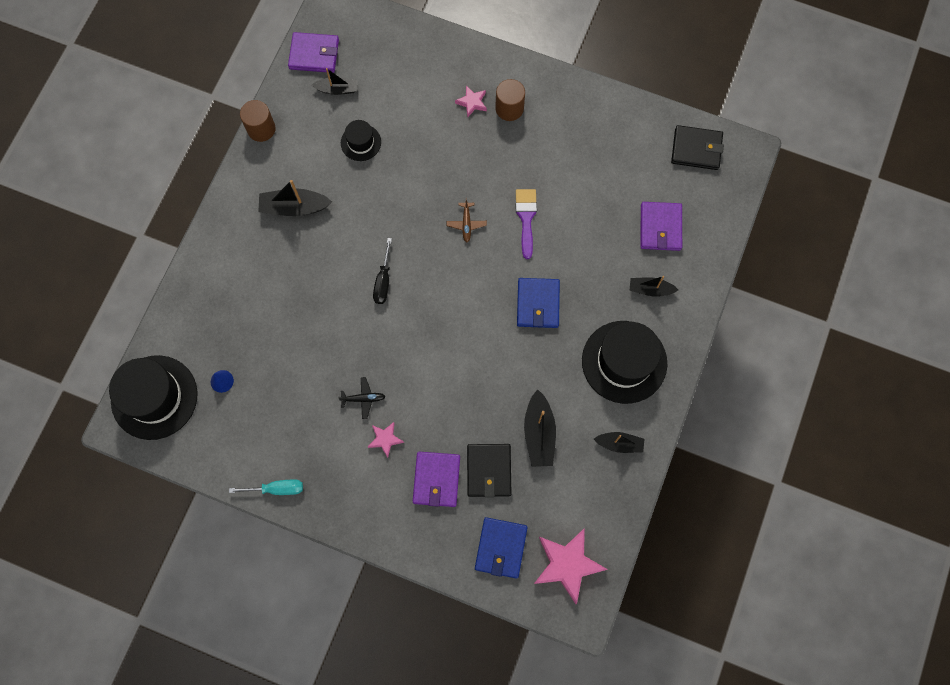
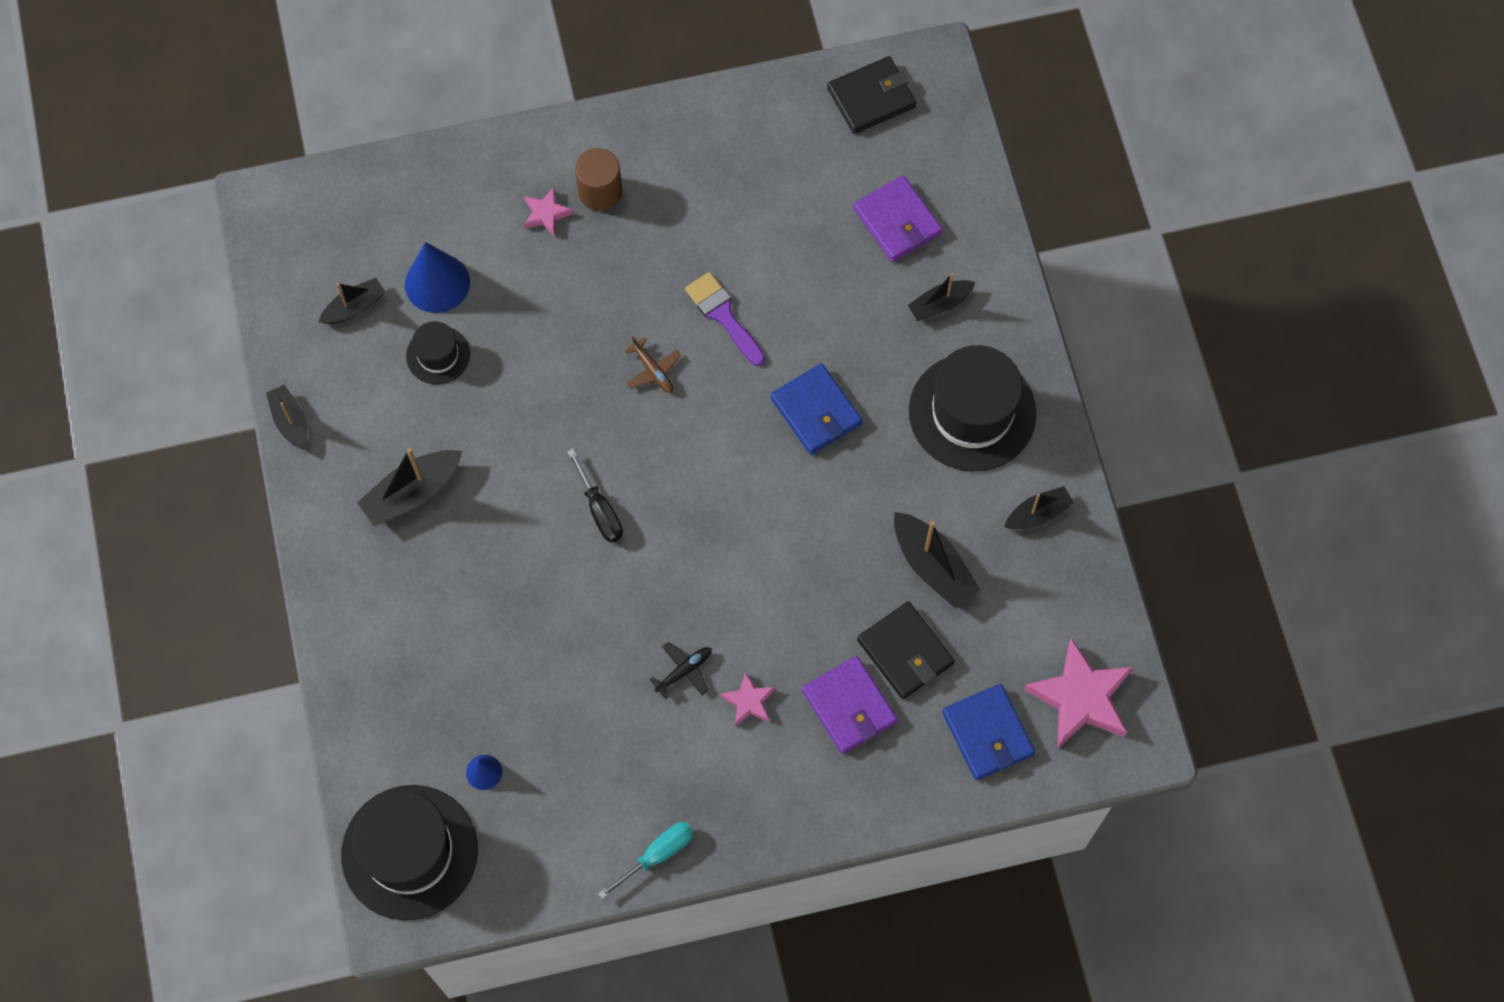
camera: 35 degrees left, 5 degrees down
(261, 129) = (290, 421): brown cylinder -> black boat
(314, 54) = (289, 281): purple wallet -> none
(388, 103) = (437, 283): none -> blue cone

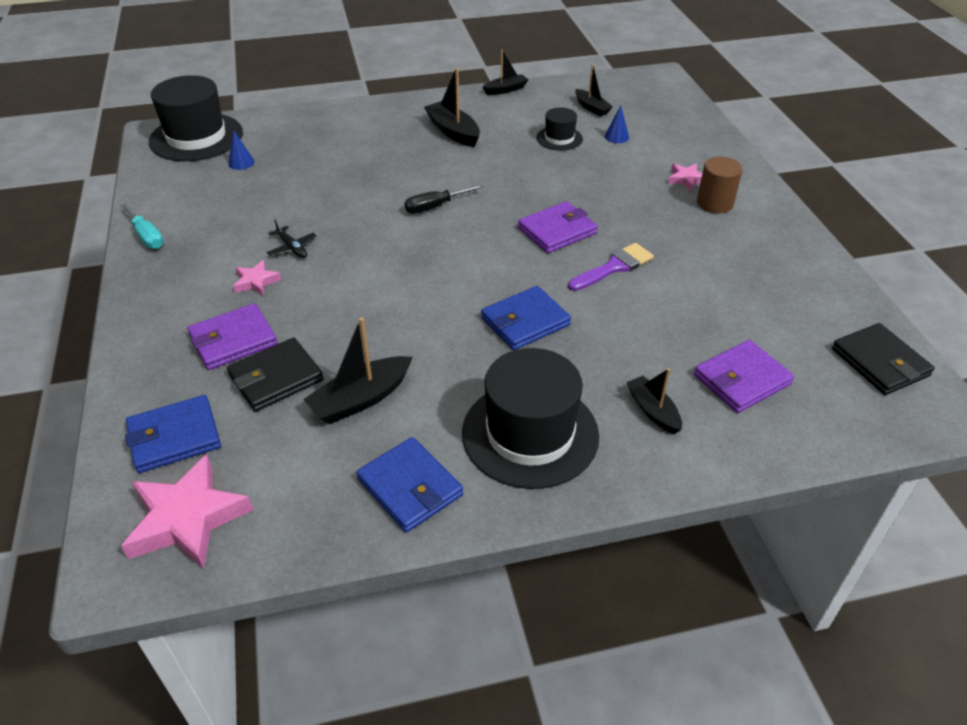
camera: 90 degrees right, 25 degrees down
(437, 283) = (616, 137): blue cone -> blue cone, size x0.52
(653, 370) = (557, 231): brown plane -> purple wallet
(1038, 514) = (410, 487): black boat -> blue wallet

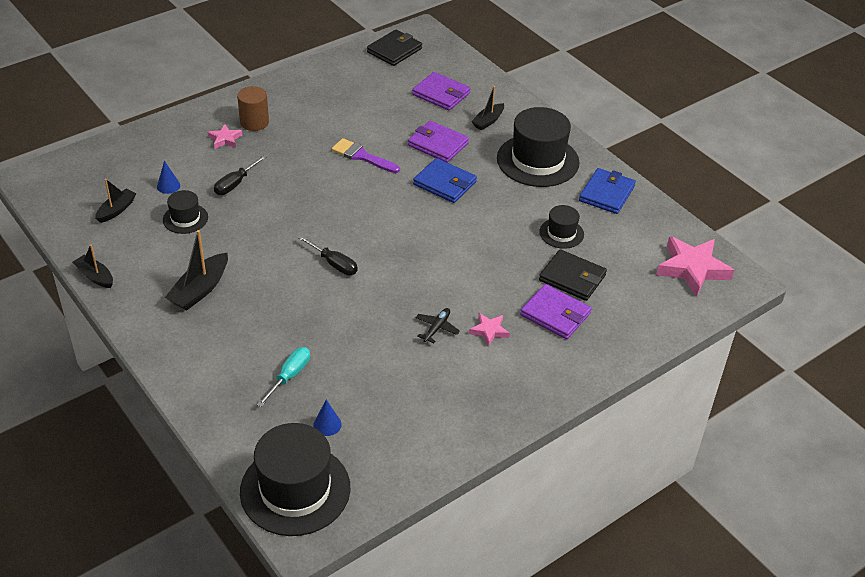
camera: 115 degrees left, 0 degrees up
(146, 236) = (477, 433): turquoise screwdriver -> turquoise screwdriver (289, 376)
(174, 437) = (650, 302): blue wallet -> none
(361, 399) = (561, 233): black boat -> black hat
(557, 231) = (332, 191): purple wallet -> purple wallet (438, 144)
(601, 173) = (235, 184): none -> black screwdriver

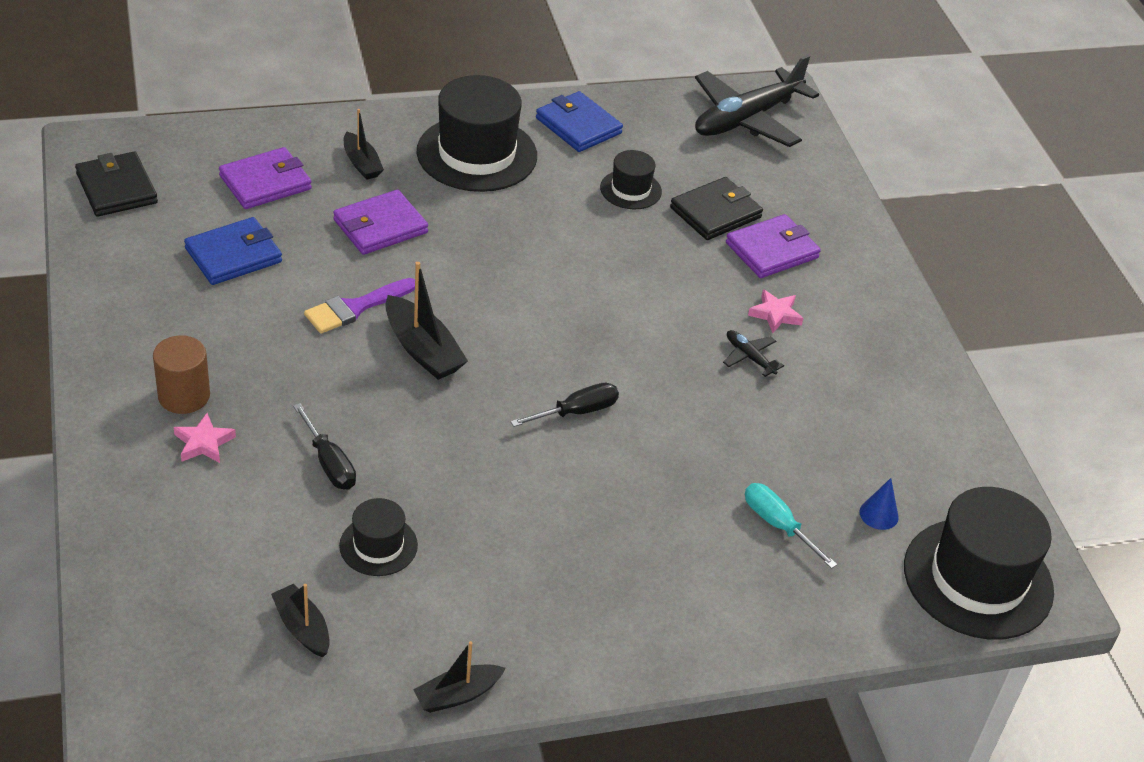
camera: 70 degrees left, 0 degrees up
(168, 186) = (280, 545): blue cone -> none
(200, 290) = (556, 572): black boat -> black boat (422, 350)
(445, 183) = (470, 250): blue wallet -> blue wallet (233, 255)
(692, 269) = (747, 119): pink star -> black plane

